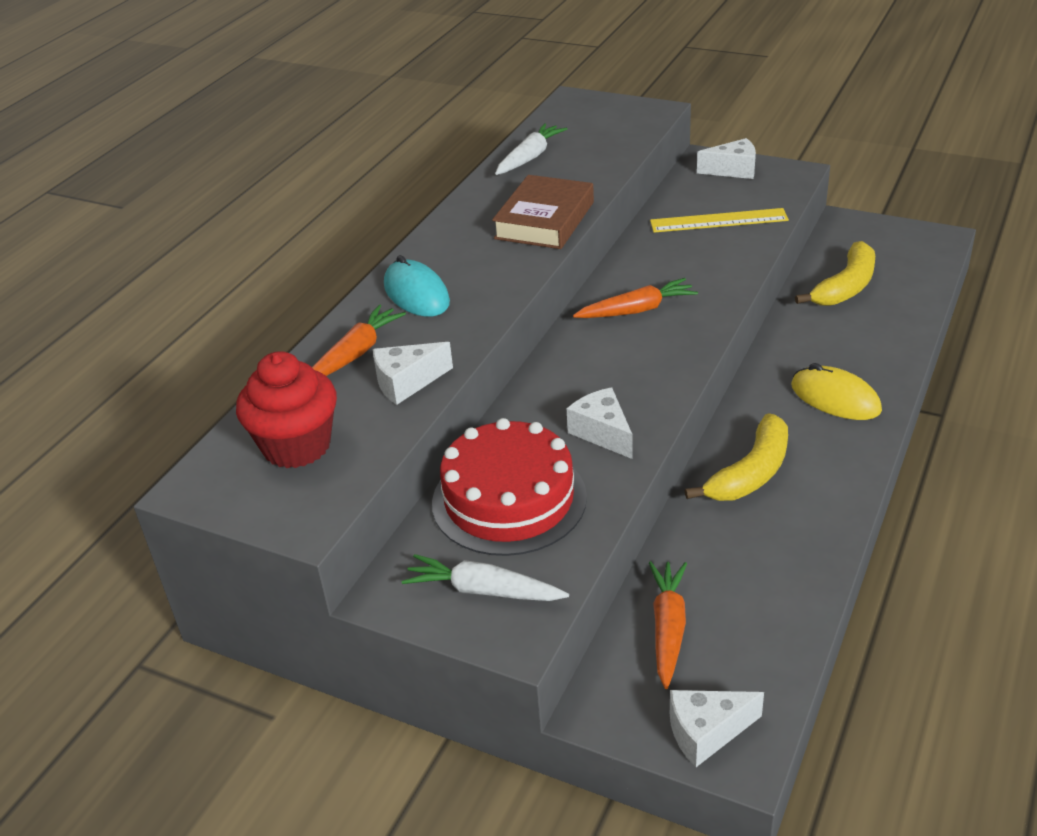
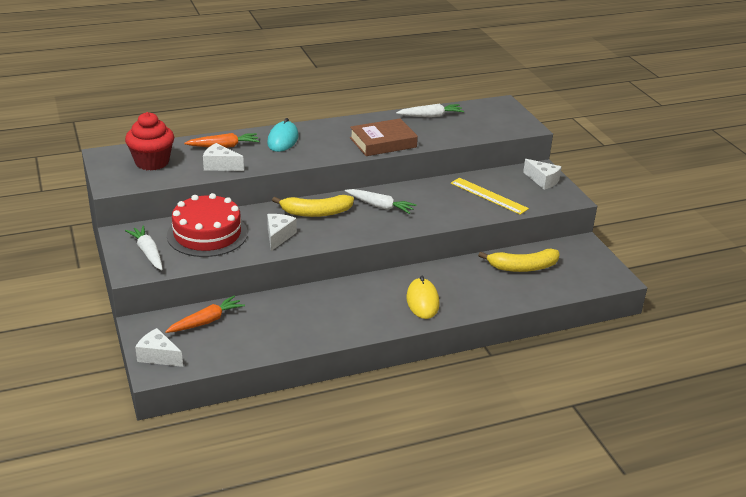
camera: 40 degrees right, 5 degrees down
(637, 310) = (380, 206): orange carrot -> white carrot
(750, 473) = (333, 300): yellow banana -> yellow banana (316, 213)

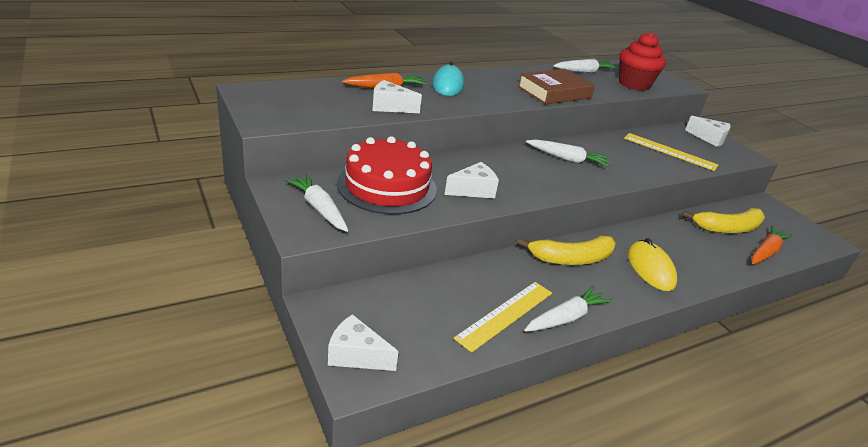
camera: 10 degrees left, 0 degrees up
(152, 162) = (307, 100): red cupcake -> red cupcake (634, 84)
(206, 321) = (406, 299): orange carrot -> orange carrot (766, 252)
(278, 236) = (473, 190): white cheese -> white cheese turned 60 degrees clockwise
(279, 333) = (505, 314): none -> yellow ruler
(316, 213) = (502, 164): yellow banana -> yellow banana (571, 258)
(327, 336) = (566, 318): none -> white carrot

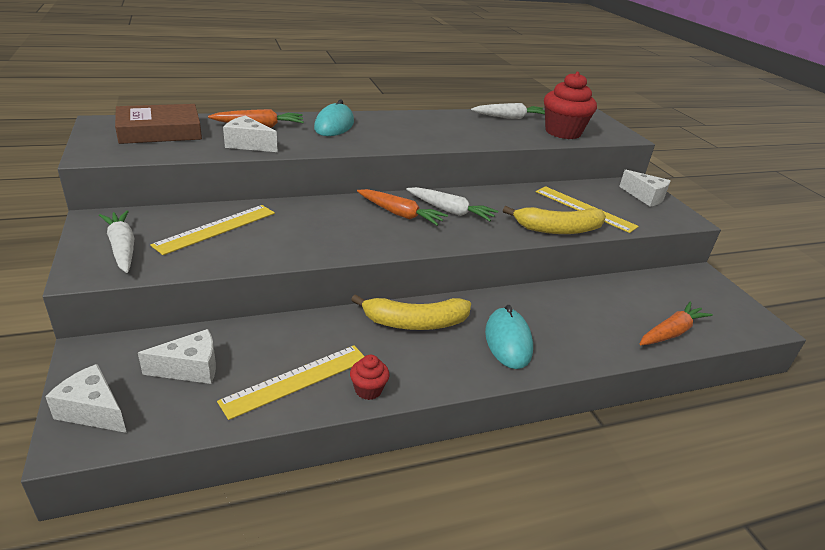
camera: 10 degrees right, 0 degrees up
(387, 186) = (216, 228): red cake -> yellow ruler
(473, 190) = (313, 238): white cheese -> white cheese (190, 368)
(529, 164) = (400, 214): none -> orange carrot
(554, 92) = (456, 137): brown book -> brown book (160, 131)
(566, 318) = (368, 390): white carrot -> red cupcake
(650, 268) = (508, 341): yellow mouse -> turquoise mouse
(727, 228) = (634, 301): yellow banana -> yellow banana (558, 229)

